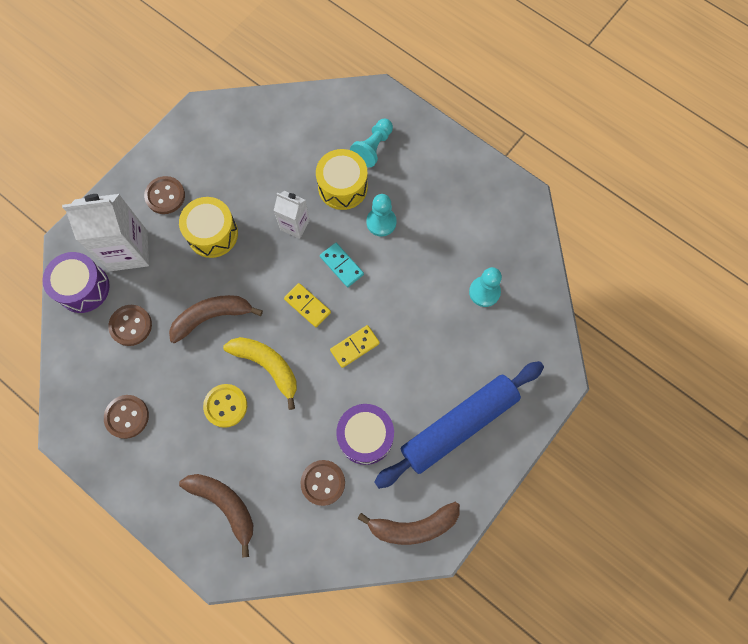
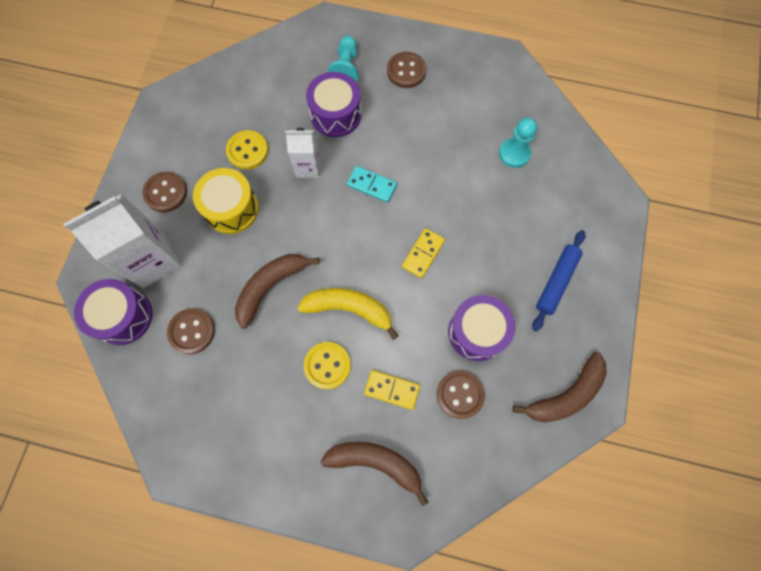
camera: 25 degrees left, 0 degrees up
(127, 417) = (232, 423): brown button -> brown button (406, 71)
(250, 188) = (247, 151): none -> yellow button
(307, 306) = (358, 235): yellow domino -> yellow domino (392, 389)
(342, 187) = (336, 114): yellow drum -> purple drum
(381, 222) = (388, 131): turquoise pawn -> none
(459, 425) = (556, 282): blue rolling pin -> blue rolling pin, size x0.56

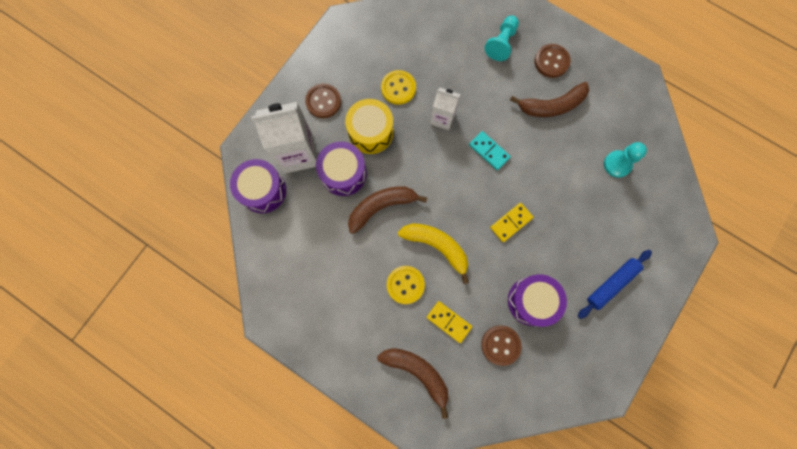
camera: 20 degrees right, 5 degrees up
(192, 331) = (310, 221): brown button -> none
(336, 114) = (479, 80): purple drum -> purple drum (343, 173)
(565, 394) = (584, 376): brown banana -> brown banana (551, 105)

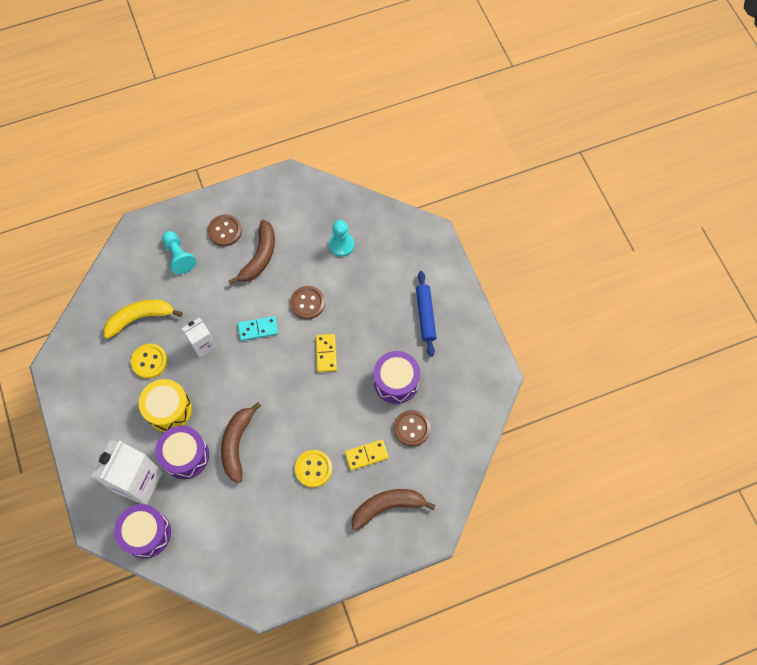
camera: 55 degrees left, 10 degrees down
(323, 101) = (110, 430): brown button -> brown button (307, 303)
(437, 246) = (302, 423): yellow banana -> yellow banana (140, 318)

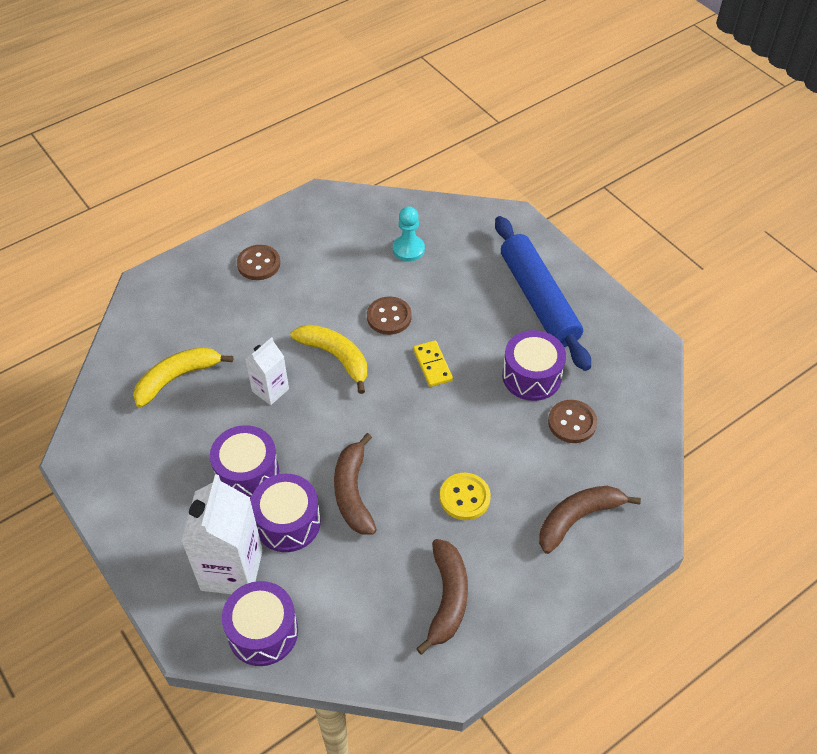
camera: 15 degrees left, 15 degrees down
(149, 361) = (204, 424): yellow button -> none
(168, 409) = (247, 473): yellow drum -> purple drum
(179, 256) = (208, 301): turquoise pawn -> none
(258, 329) = (336, 357): turquoise domino -> yellow banana
(259, 257) = (311, 281): brown banana -> brown banana (447, 598)
(366, 455) = (527, 465): yellow domino -> none
(425, 315) = (539, 299): blue rolling pin -> blue rolling pin, size x1.79

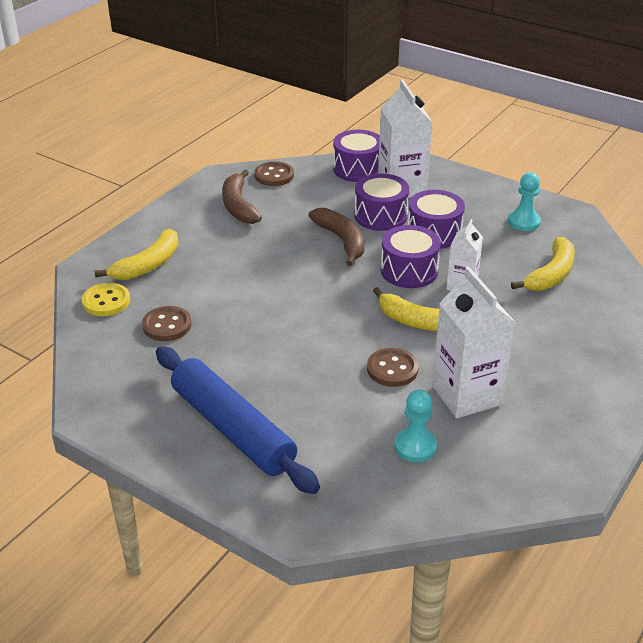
camera: 160 degrees right, 15 degrees down
(140, 461) = (523, 222): none -> turquoise pawn
(258, 264) = (571, 385): brown button -> brown button (274, 175)
(345, 278) = (466, 395): none -> white carton
(432, 365) = (323, 338): yellow domino -> none
(464, 497) = (248, 257): yellow button -> yellow button (106, 301)
(531, 376) = (217, 353): purple drum -> purple drum (409, 270)
(578, 518) = (148, 265): brown banana -> yellow banana

